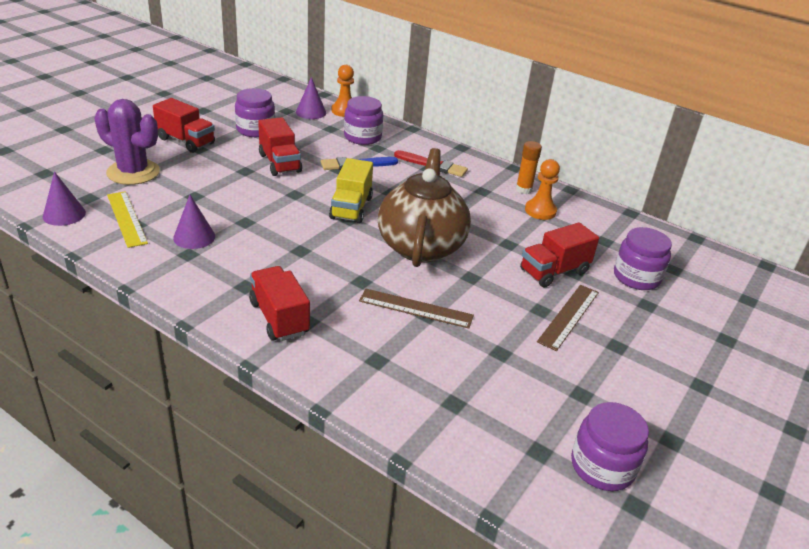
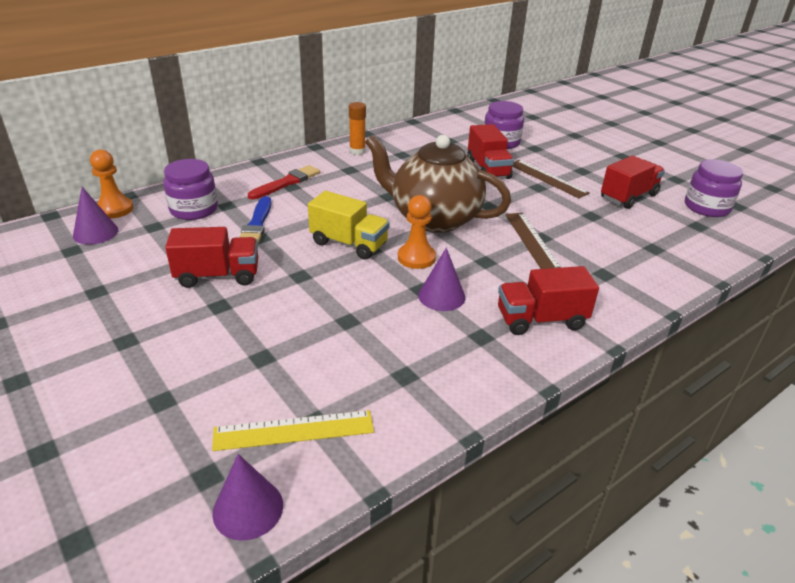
camera: 70 degrees left, 0 degrees up
(133, 172) = (154, 416): purple cactus -> none
(186, 141) = (90, 351): red truck -> red truck (628, 197)
(194, 237) = (367, 366): purple cone -> purple cone (441, 296)
(255, 130) = (108, 283): purple jar -> none
(416, 308) = (532, 240): brown ruler -> brown ruler turned 45 degrees counterclockwise
(540, 211) = (396, 153): orange pawn -> orange pawn (416, 258)

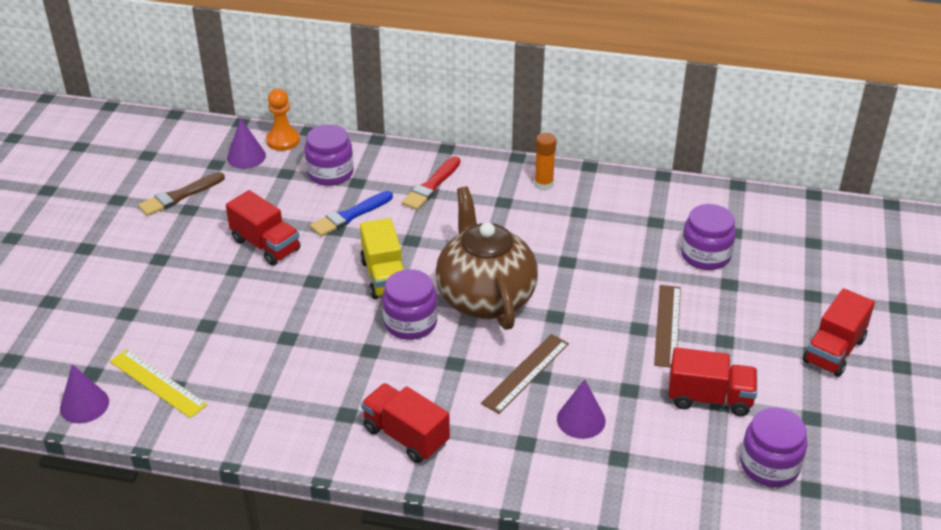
camera: 50 degrees right, 5 degrees up
(69, 287) = (179, 196): none -> brown brush
(286, 183) = (431, 186): red brush -> red brush turned 120 degrees clockwise
(416, 258) = (410, 323): orange pawn -> purple jar
(441, 296) = (373, 366): purple cone -> purple cone (581, 420)
(488, 169) = (628, 278): red truck -> red truck (834, 350)

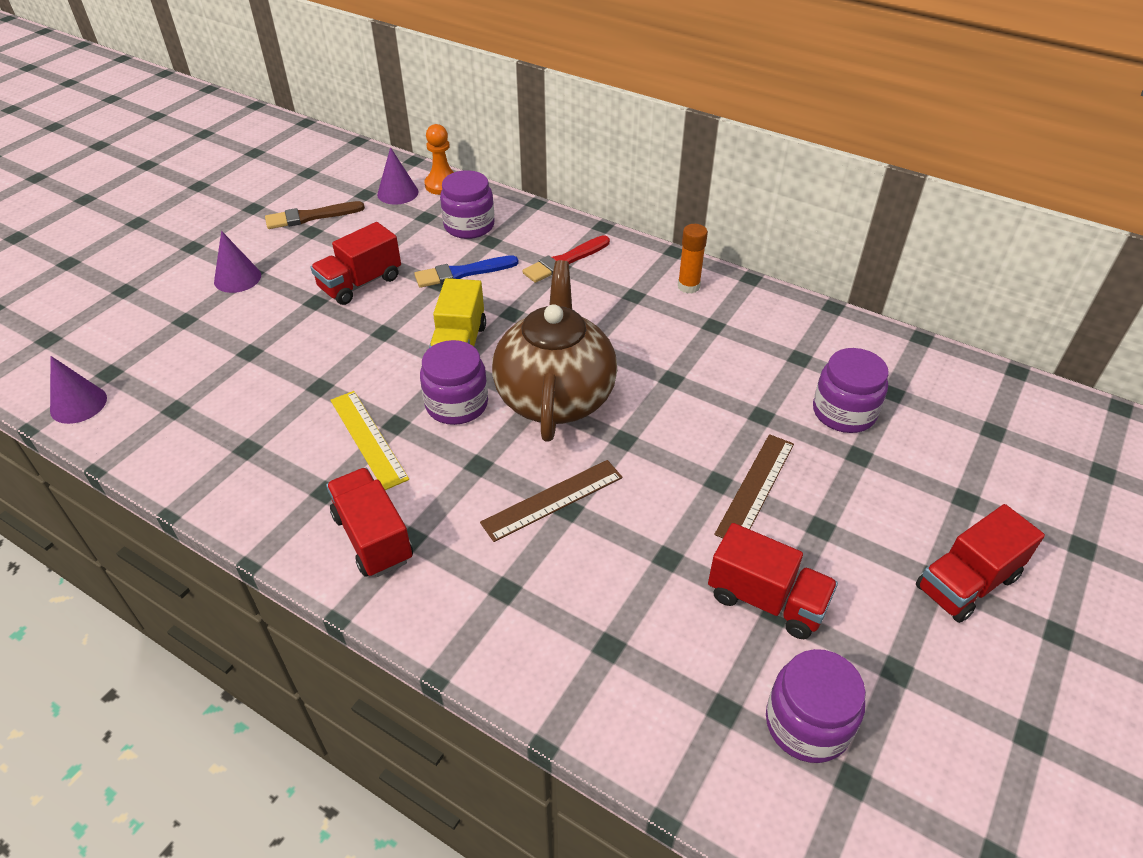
camera: 20 degrees right, 5 degrees up
(158, 383) = (162, 400): yellow ruler -> yellow ruler (368, 438)
(266, 245) = (360, 283): red truck -> red truck turned 75 degrees clockwise
(581, 420) = (587, 579): purple cone -> purple cone (237, 278)

